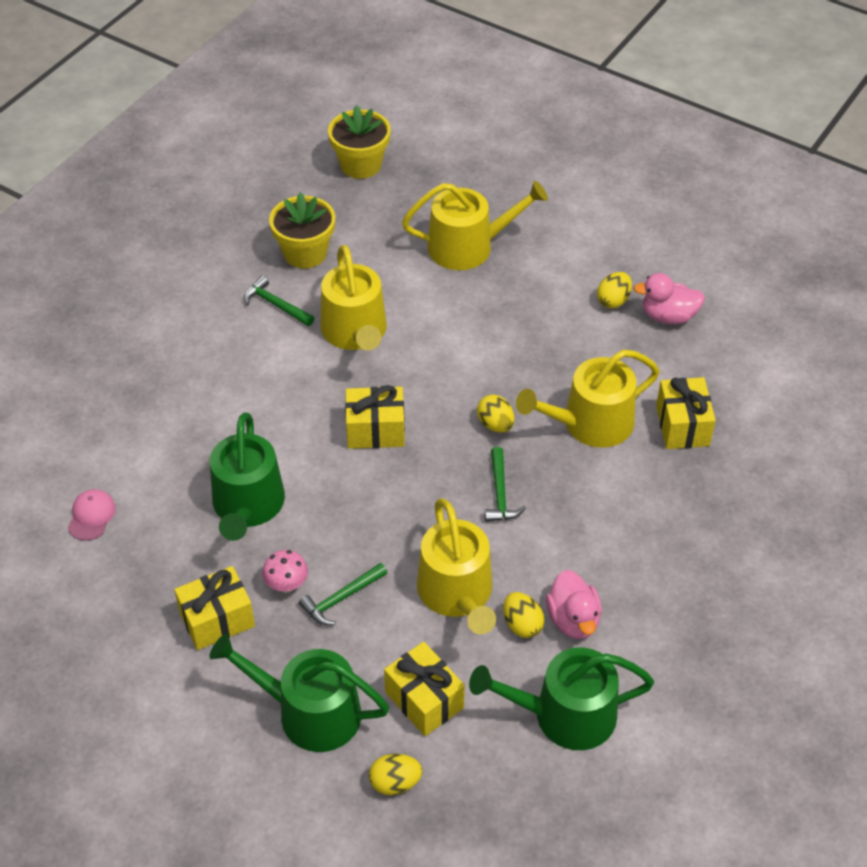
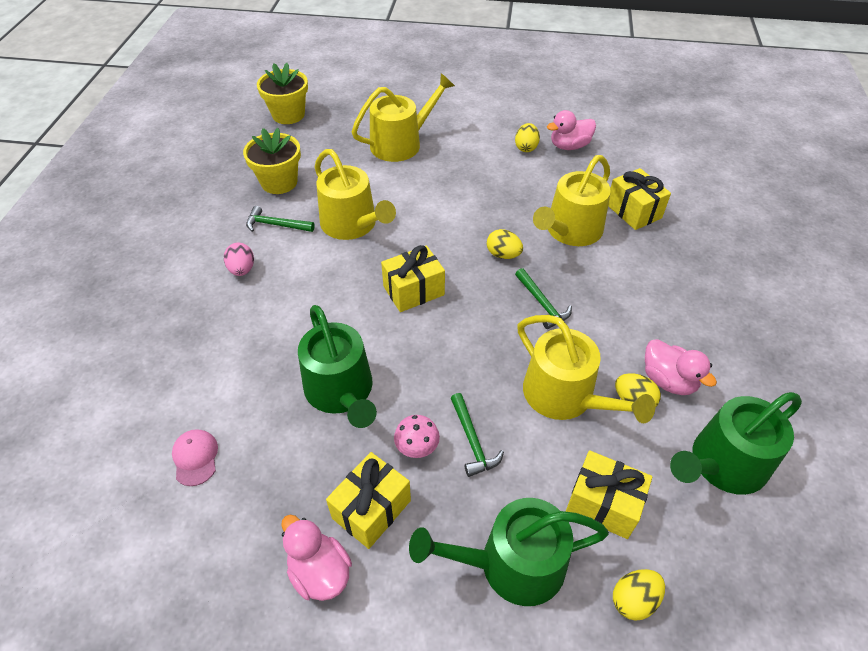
camera: 25 degrees left, 0 degrees up
(148, 650) = (320, 572): none -> pink duck
(217, 345) = (242, 269): none -> pink egg
(341, 598) = (472, 441): green hammer -> green hammer turned 45 degrees counterclockwise

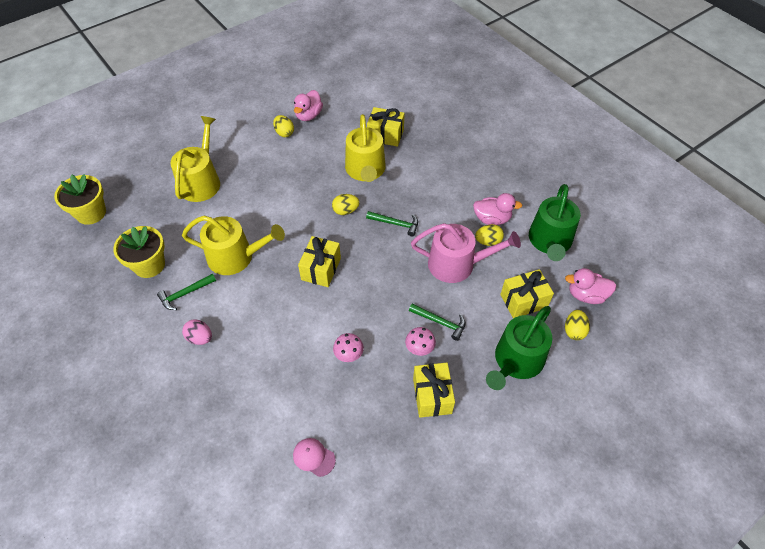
camera: 45 degrees left, 5 degrees up
(320, 572) = (442, 444): pink duck -> pink duck (586, 295)
(341, 392) = (349, 355): green watering can -> pink mushroom
(565, 396) = (457, 264): yellow watering can -> pink watering can

